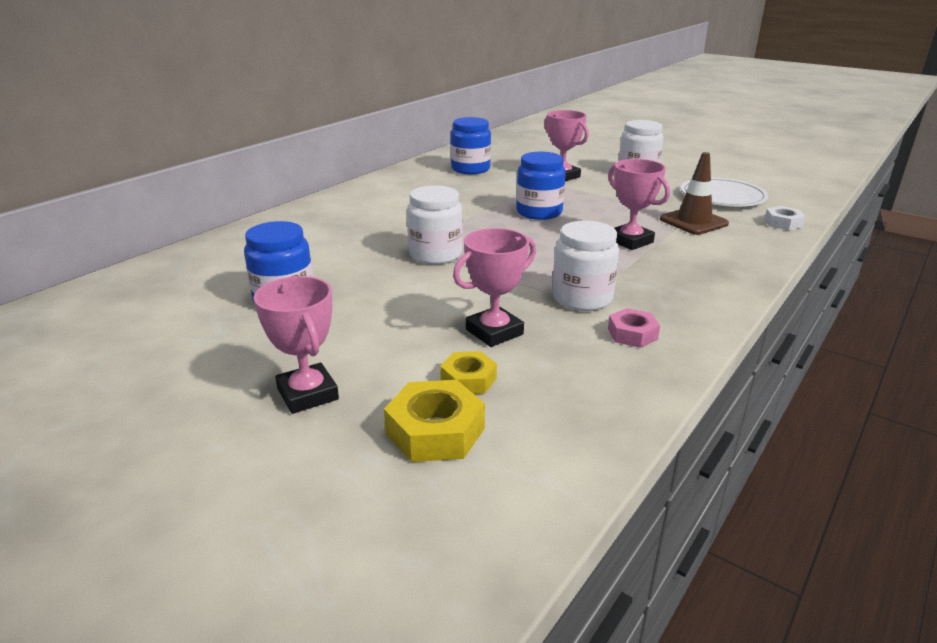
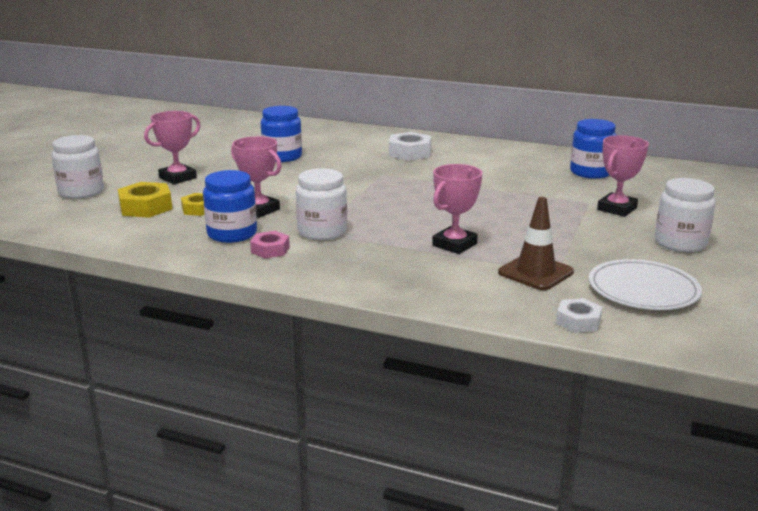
camera: 75 degrees right, 5 degrees down
(347, 225) = (410, 153): none -> white nut
(435, 254) = (373, 182): white jar -> white jar (81, 192)
(539, 212) = (496, 206): blue jar -> blue jar (232, 234)

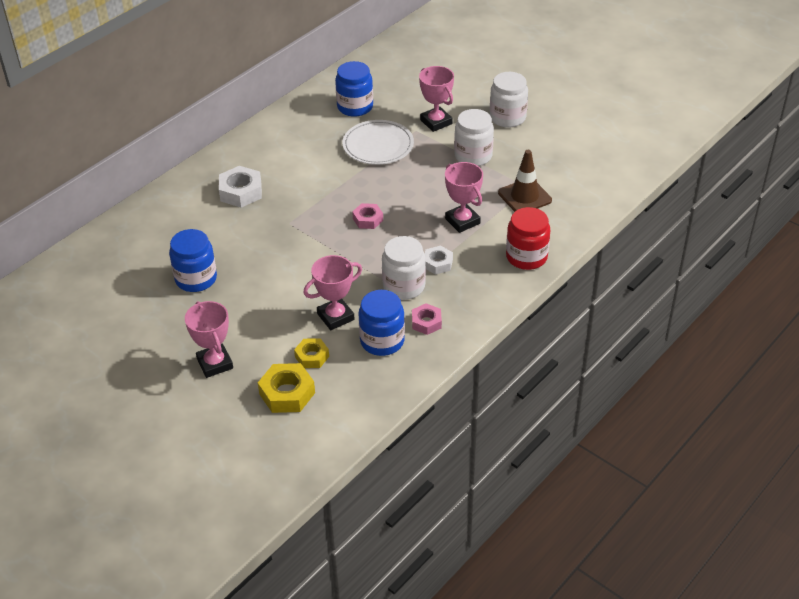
camera: 70 degrees left, 20 degrees up
(81, 192) = (214, 441): white jar -> white jar (473, 156)
(415, 202) = (368, 219): none -> pink nut
(420, 288) = (526, 257): none -> red jar
(578, 321) = (598, 201): white nut -> white nut (437, 263)
(643, 289) = (567, 160): white plate -> white plate (378, 145)

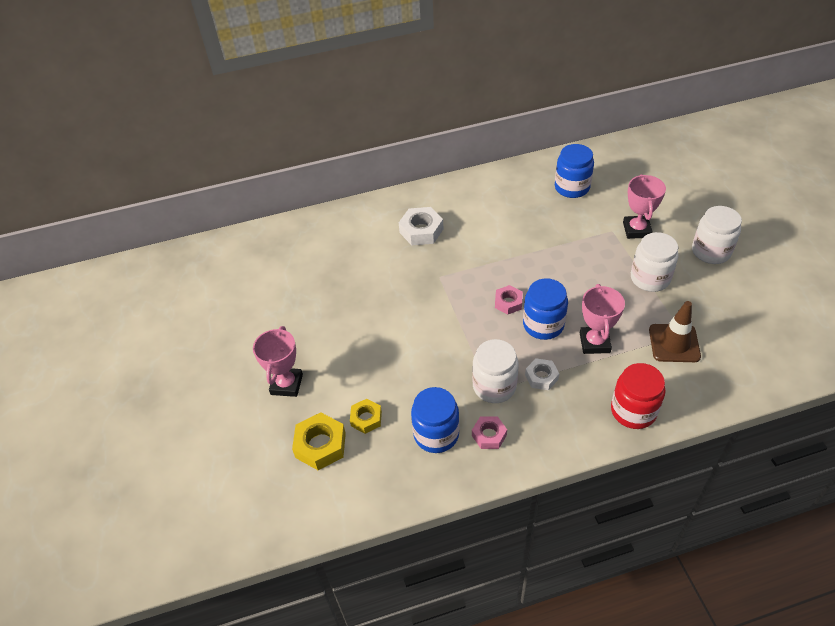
camera: 35 degrees right, 5 degrees up
(196, 279) = (330, 296): blue jar -> blue jar (543, 325)
(335, 317) = (413, 388): pink trophy -> none
(378, 145) = (567, 232): white plate -> none

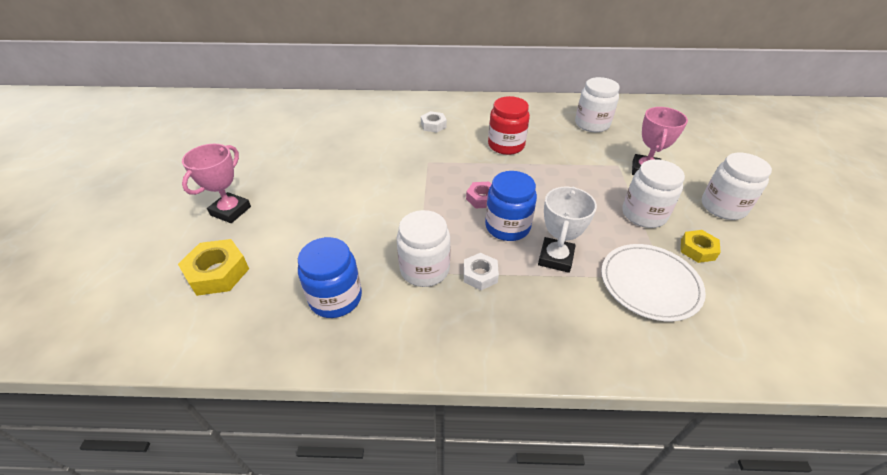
camera: 15 degrees right, 5 degrees down
(366, 418) = (278, 261): yellow nut -> yellow nut (697, 250)
(421, 231) = (433, 125): white nut -> white nut, size x0.63
(489, 435) = (390, 316): pink nut -> none
(572, 187) = (592, 124): blue jar -> white jar
(594, 343) = (555, 258): pink trophy -> white trophy
(633, 411) = (571, 342): red jar -> red jar (506, 145)
(674, 343) = (649, 284): brown traffic cone -> white plate

